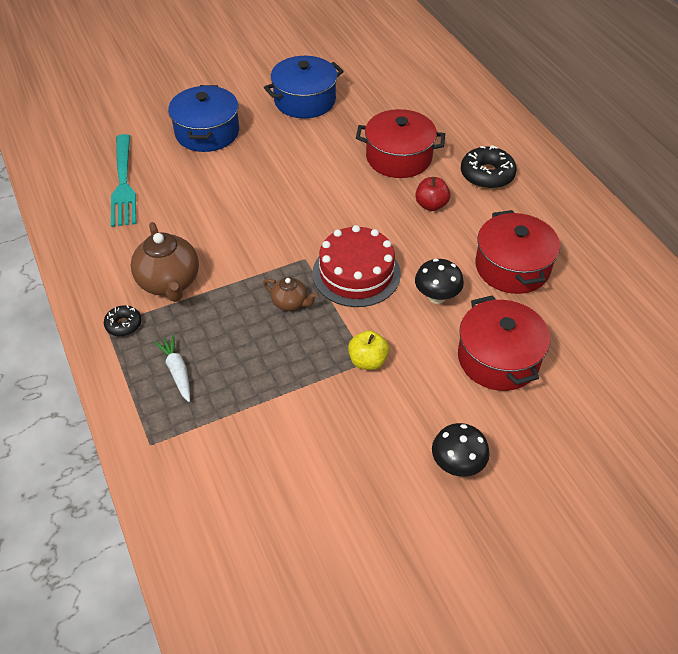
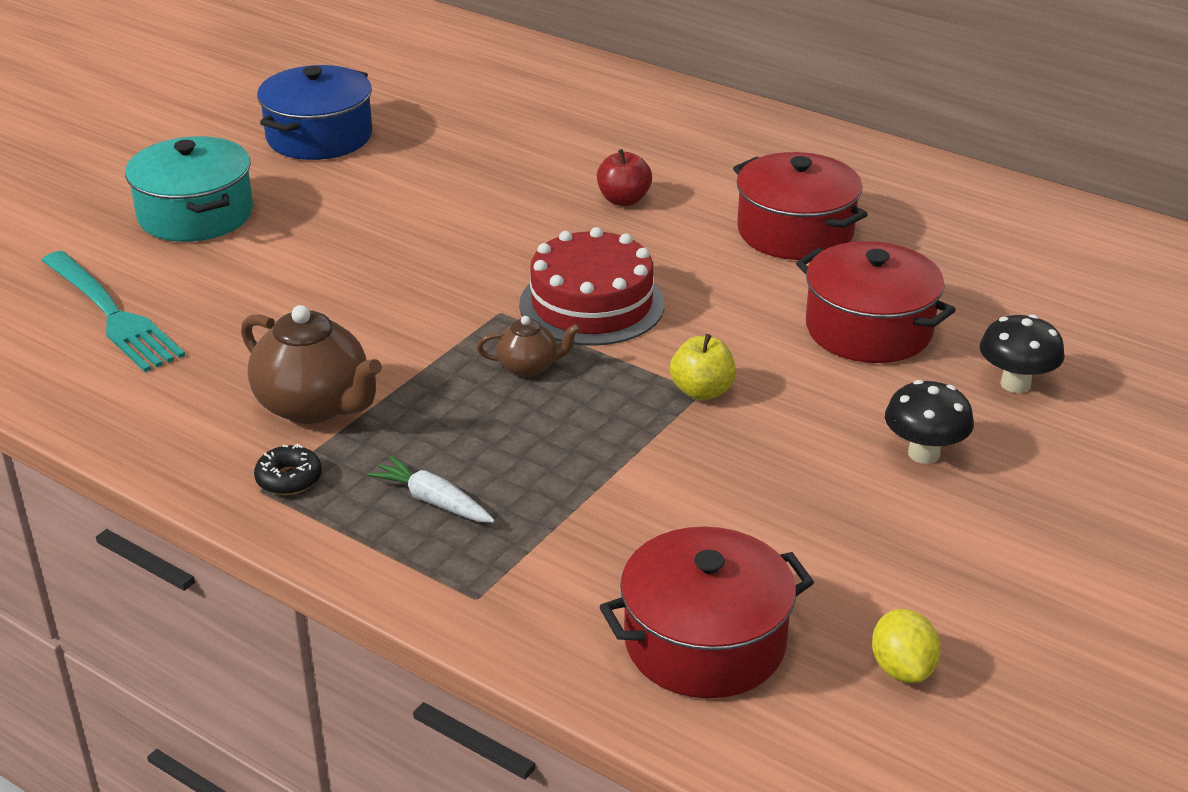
camera: 30 degrees left, 15 degrees down
(207, 132) = (195, 214): blue pot -> turquoise pot
(322, 609) = (902, 669): none -> yellow lemon
(399, 157) = (526, 162): red pot -> red pot (705, 642)
(436, 297) = (727, 293): black mushroom -> black mushroom (1015, 384)
(487, 175) = (668, 147): black donut -> none

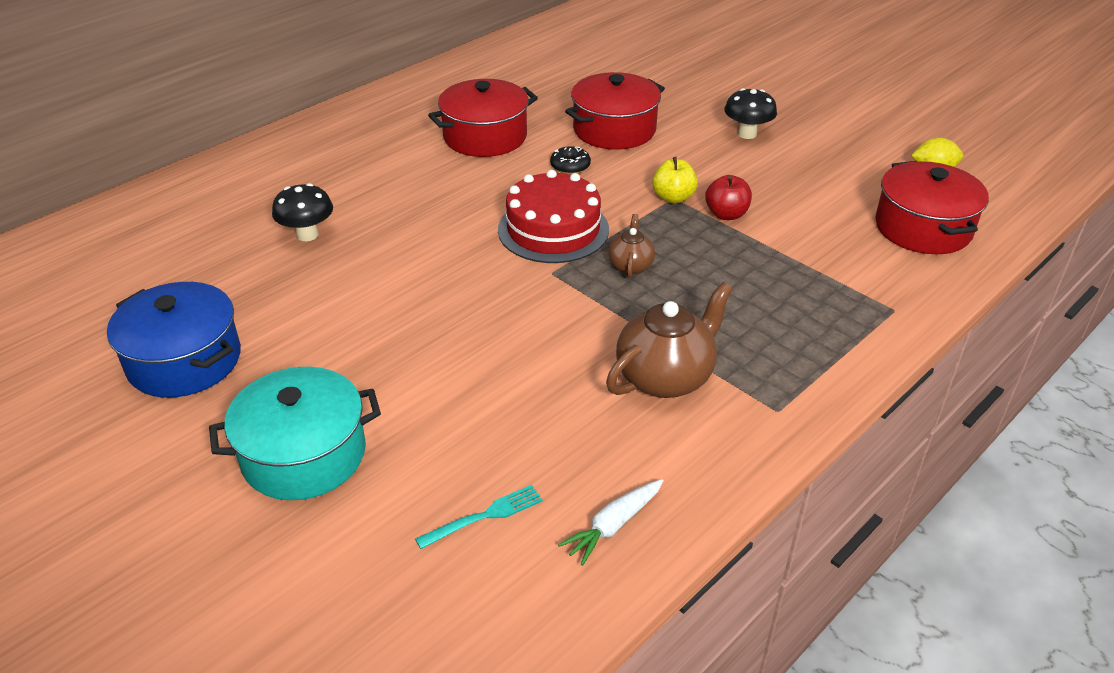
camera: 80 degrees left, 5 degrees up
(112, 315) = (485, 516): turquoise fork -> turquoise fork, size x0.52
(289, 479) = (764, 394): black donut -> black donut (570, 166)
(433, 501) = (792, 321): white carrot -> white carrot (613, 525)
(623, 200) = (405, 199): red apple -> red apple (726, 214)
(1015, 384) = (682, 96): black mushroom -> black mushroom (307, 235)

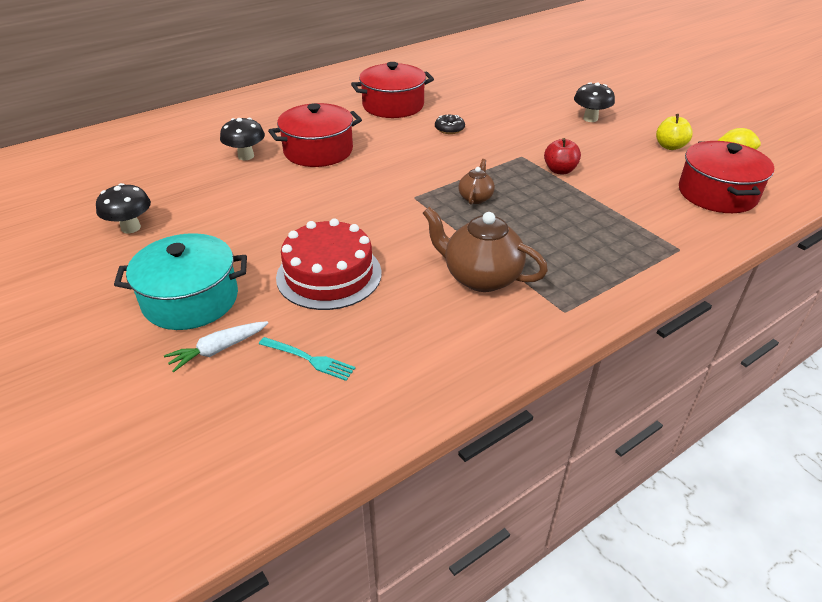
camera: 10 degrees right, 0 degrees up
(184, 361) = (131, 228): blue pot -> black mushroom
(485, 516) = (309, 359): turquoise fork -> turquoise fork turned 45 degrees clockwise
(553, 229) = (424, 168): red cake -> red cake (329, 275)
(613, 525) = (408, 379): white carrot -> white carrot (218, 350)
(614, 130) = (489, 108): red pot -> red pot (318, 151)
(665, 377) = (480, 277): brown teapot -> brown teapot turned 120 degrees counterclockwise
(673, 197) = (521, 156): yellow apple -> yellow apple (670, 146)

